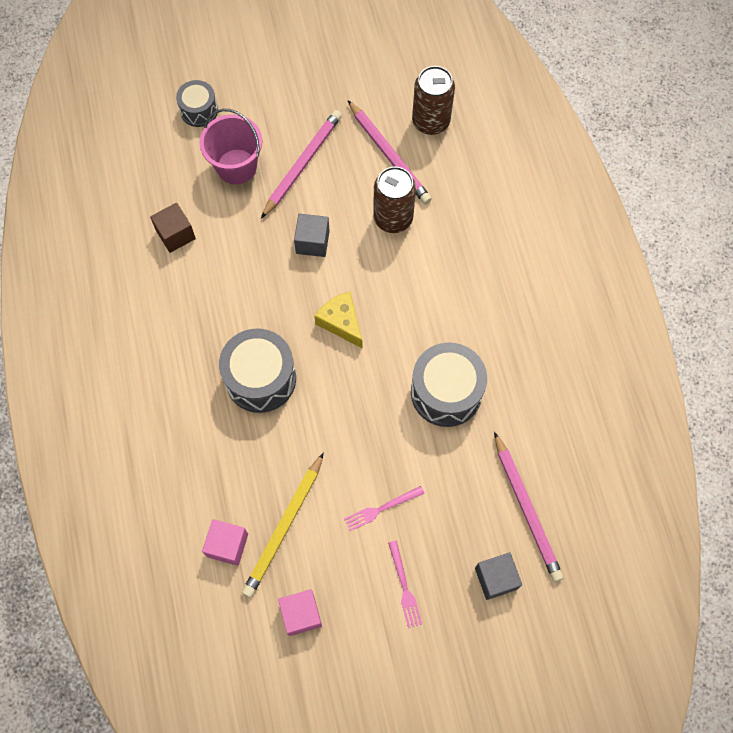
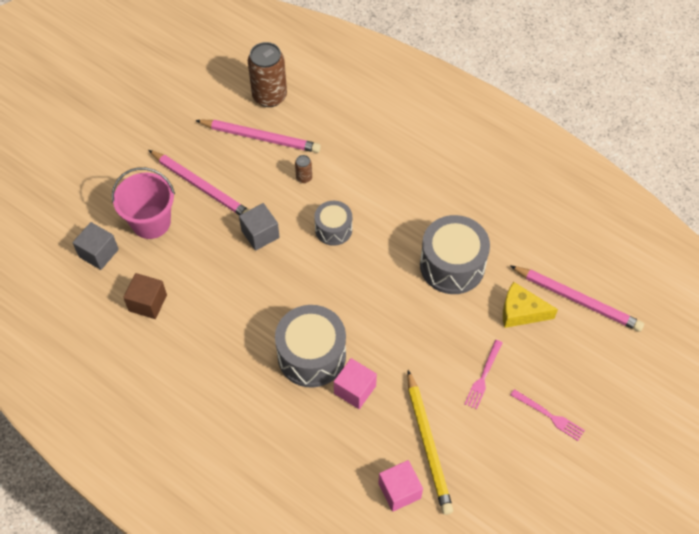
camera: 40 degrees left, 10 degrees down
(199, 110) = (82, 203): grey drum -> grey drum (333, 229)
(301, 614) = (498, 494): pink cube -> pink cube (355, 389)
(302, 164) = (201, 187): pink pencil -> pink pencil turned 135 degrees clockwise
(341, 322) = (334, 273): yellow cheese -> yellow cheese (521, 312)
(393, 218) = (304, 177): brown can -> brown can, size x0.44
(496, 578) = (602, 360): grey cube -> grey cube (98, 253)

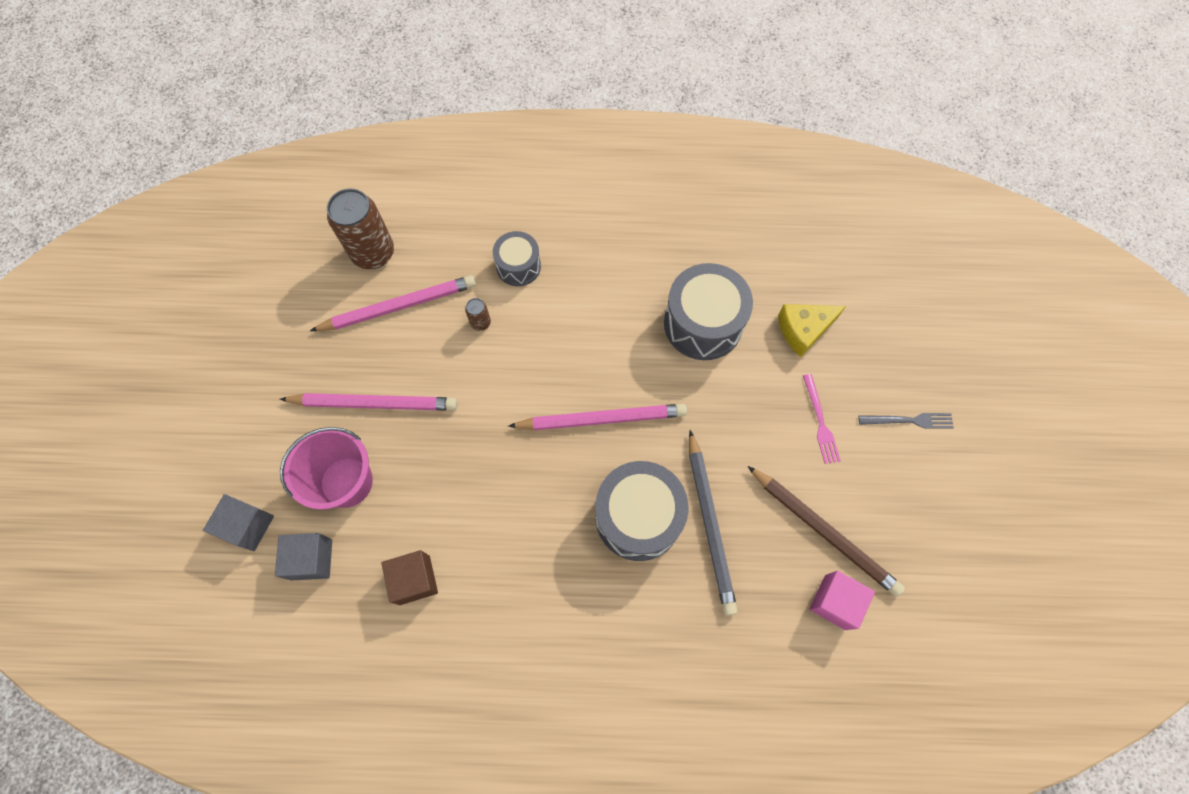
camera: 35 degrees left, 10 degrees up
(260, 234) = (481, 416): grey cube -> grey cube (248, 526)
(333, 229) = (555, 361): grey drum -> grey drum (518, 266)
(355, 389) = (709, 524): pink cube -> grey pencil
(428, 444) = (823, 531): yellow pencil -> brown pencil
(549, 416) = (909, 420): pink fork -> grey fork
(577, 300) = (844, 284): pink pencil -> pink pencil (601, 419)

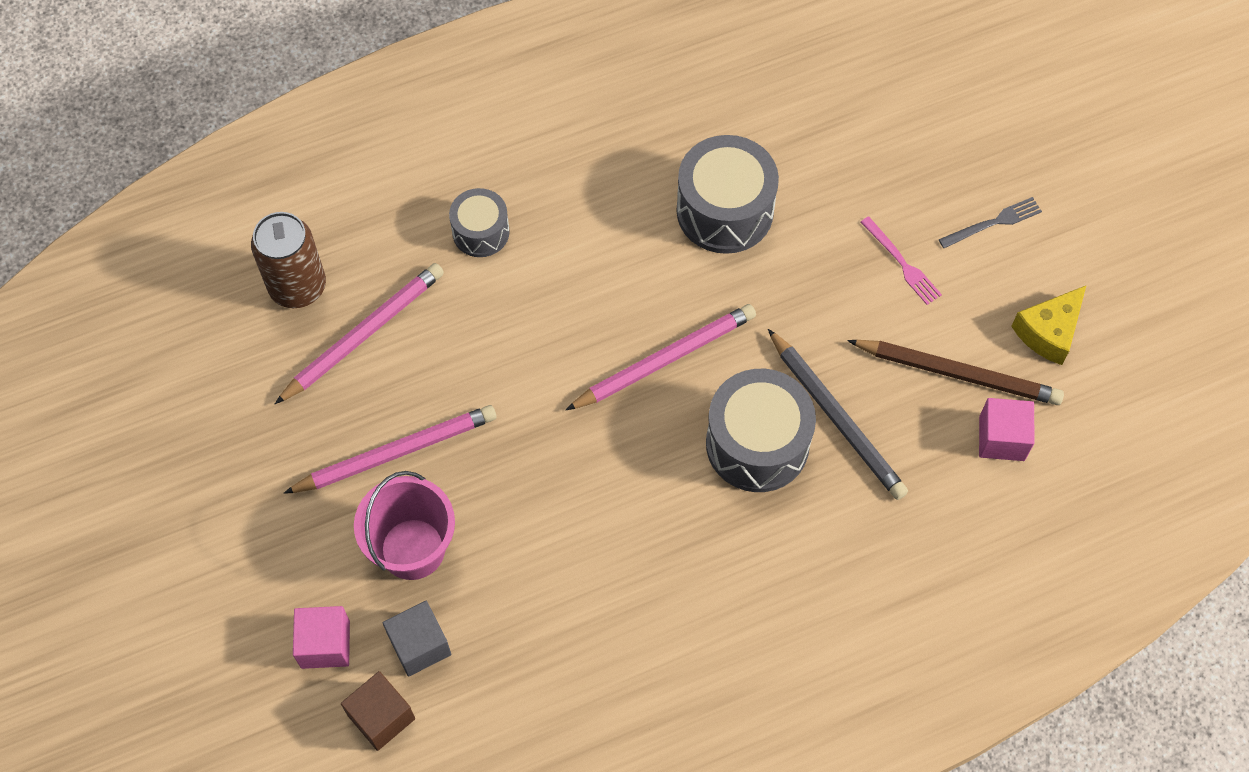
camera: 25 degrees left, 5 degrees down
(248, 526) = (325, 644): grey cube -> pink cube
(414, 580) = (548, 614): brown cube -> brown cube (381, 717)
(480, 323) = (471, 313): brown can -> none
(803, 330) = (838, 173): yellow cheese -> yellow cheese (1049, 332)

